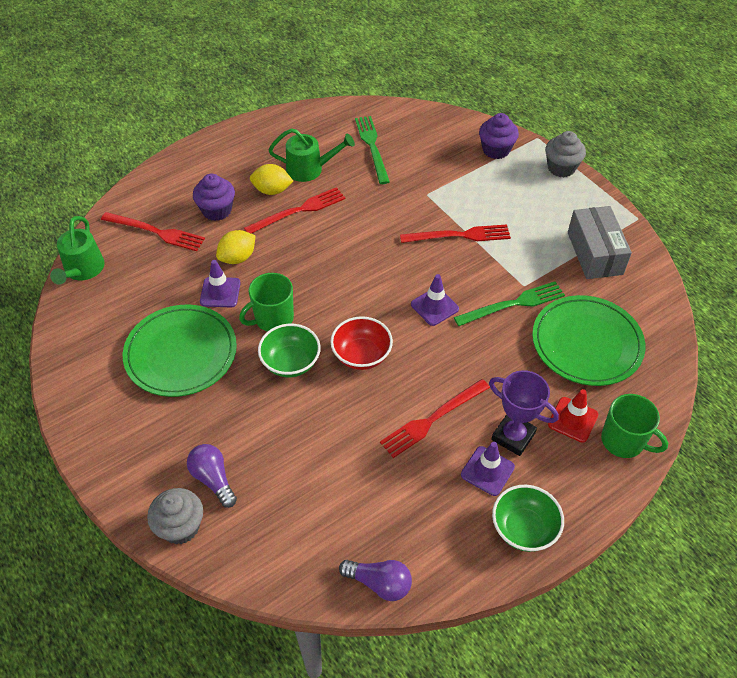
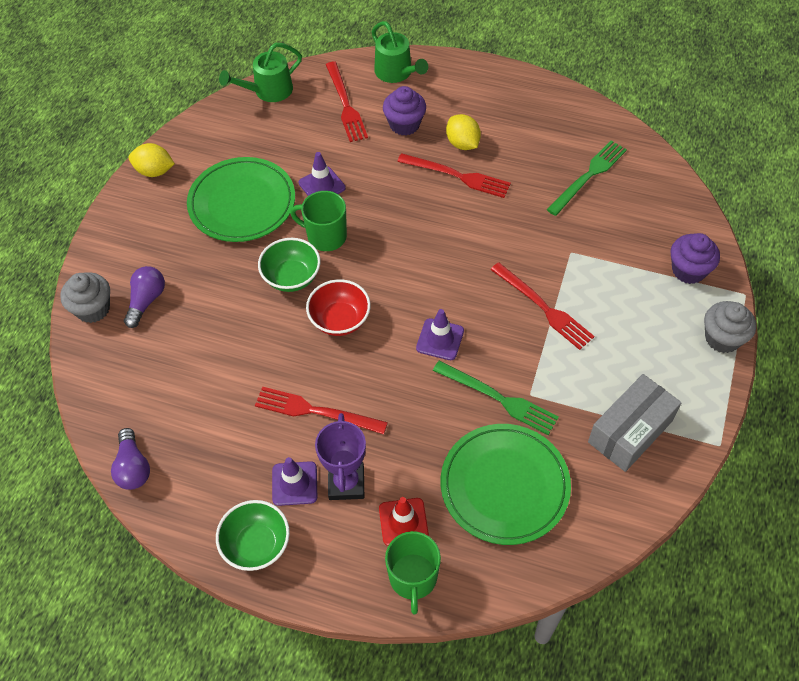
camera: 55 degrees right, 5 degrees up
(237, 258) = (367, 172): yellow lemon -> yellow lemon (154, 171)
(310, 169) = (514, 151): green watering can -> green watering can (396, 73)

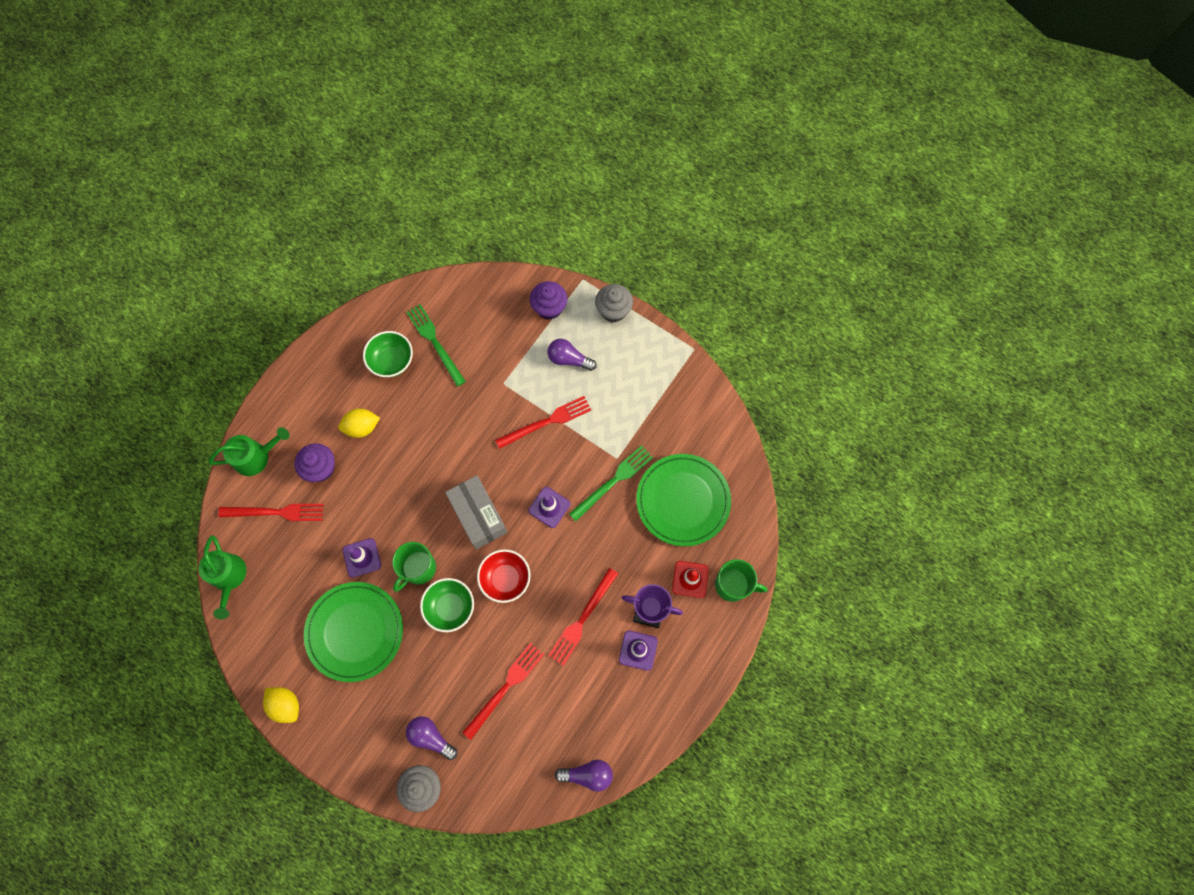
camera: 75 degrees left, 15 degrees up
(154, 171) = (286, 705): yellow lemon -> yellow lemon turned 75 degrees counterclockwise
(256, 545) = (678, 690): green bowl -> green bowl (392, 361)
(457, 176) = (395, 443): red fork -> red fork (505, 688)
(630, 431) = (666, 401): grey box -> grey box (478, 515)
(633, 308) = (569, 359): none -> purple light bulb

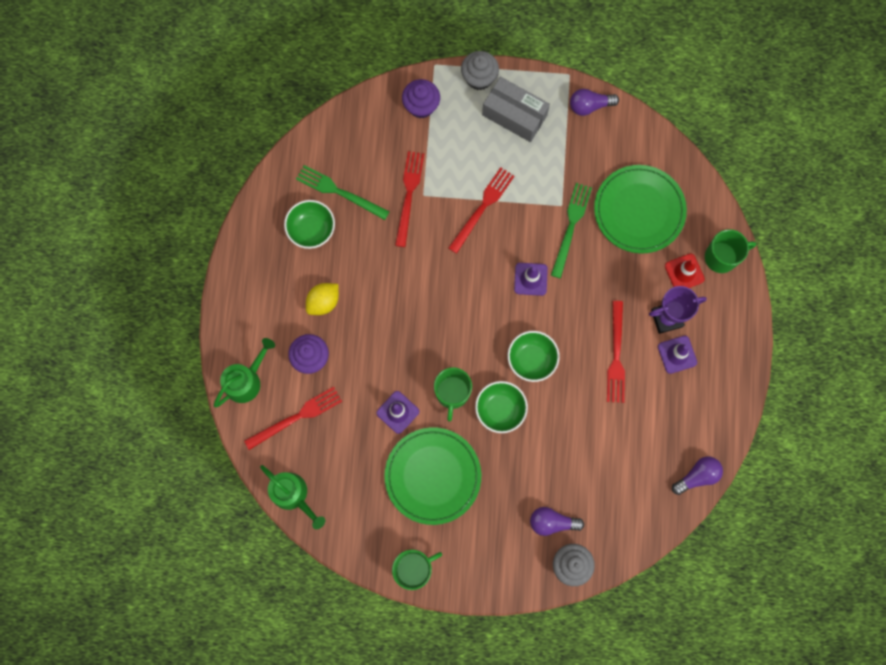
camera: 30 degrees left, 5 degrees up
(286, 705) = (414, 568): yellow lemon -> green mug
(478, 515) = (475, 320): grey box -> grey box (514, 115)
(505, 579) = (531, 359): red bowl -> green bowl
(505, 688) = (588, 447): red fork -> red fork (409, 195)
(569, 359) = (467, 142): purple light bulb -> purple light bulb (589, 106)

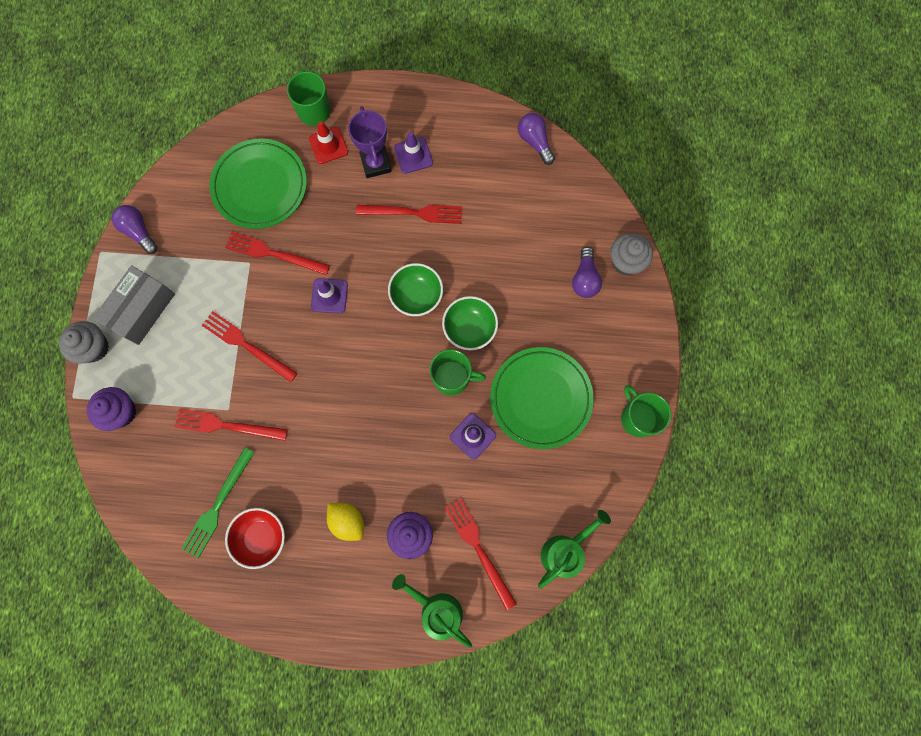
camera: 90 degrees left, 0 degrees up
(311, 230) = (261, 537): green bowl -> red bowl
(571, 227) = (274, 254): green fork -> red fork
(589, 106) = (139, 231): purple light bulb -> purple light bulb turned 150 degrees clockwise

